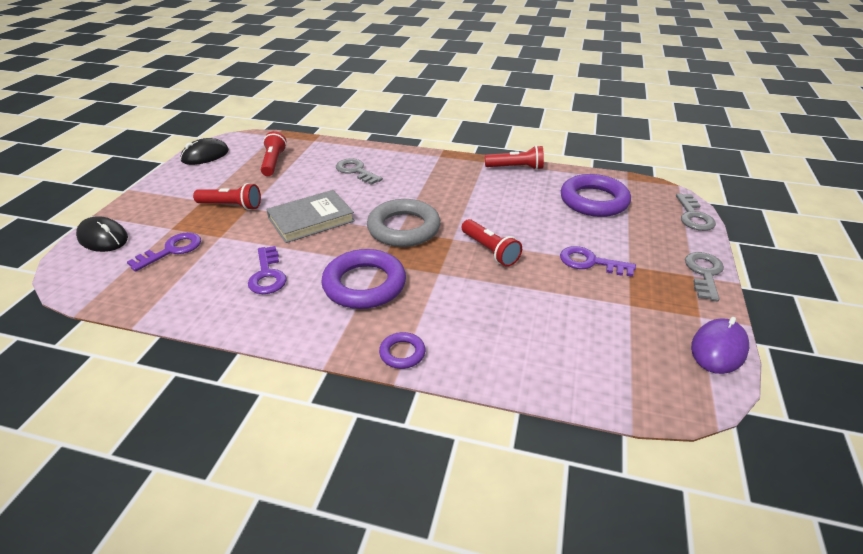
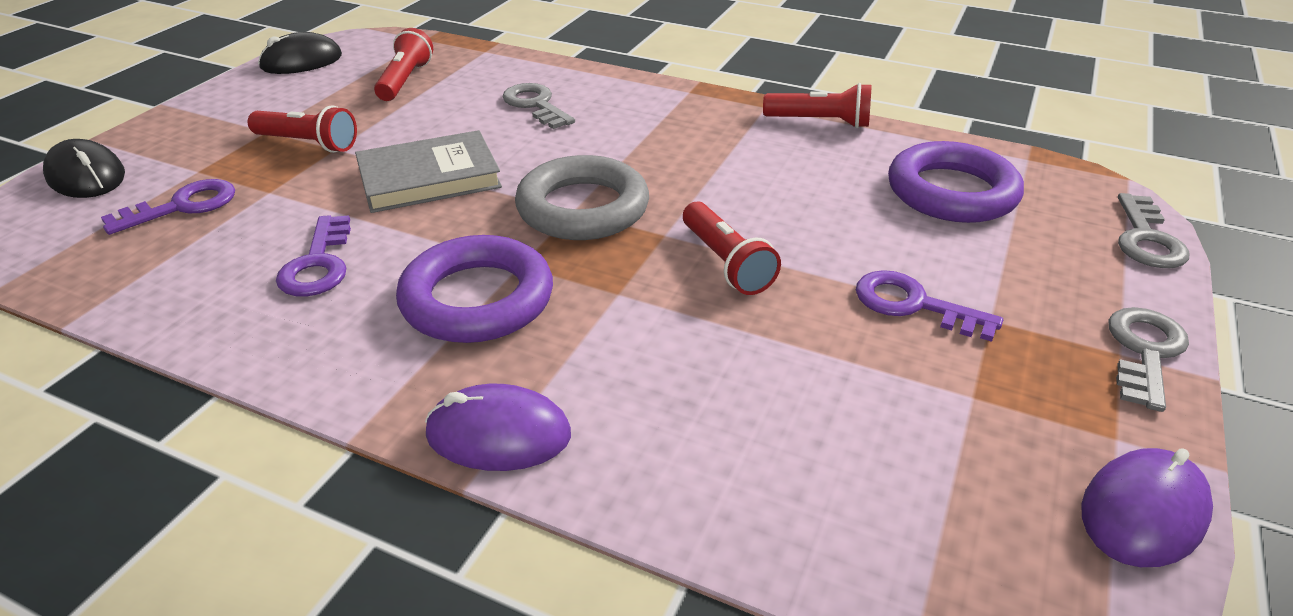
camera: 10 degrees right, 0 degrees up
(402, 353) = (498, 434): purple ring -> purple mouse

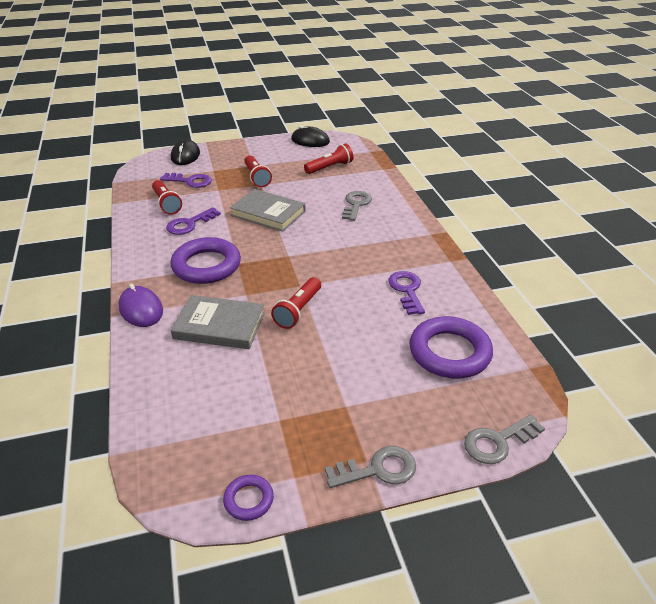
camera: 50 degrees right, 0 degrees up
(583, 208) = (293, 257): grey ring -> none
(669, 357) = (219, 326): none -> grey book
(820, 122) = (460, 283): red flashlight -> red flashlight (166, 204)
(914, 305) = (329, 377): purple key -> purple key (407, 290)
(1143, 512) = (248, 500): purple mouse -> purple ring

